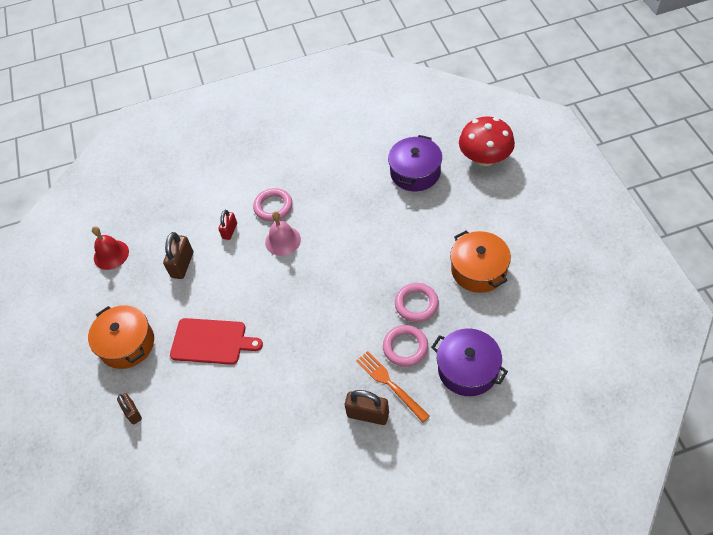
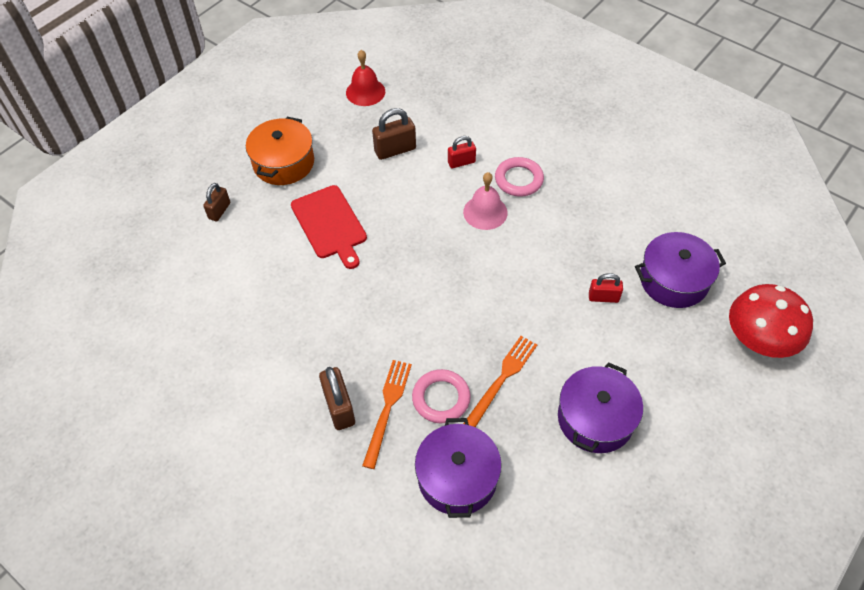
camera: 50 degrees right, 0 degrees up
(399, 215) = (603, 297): none -> red padlock
(416, 304) = (502, 379): pink ring -> orange fork
(478, 270) = (595, 418): orange pot -> purple pot

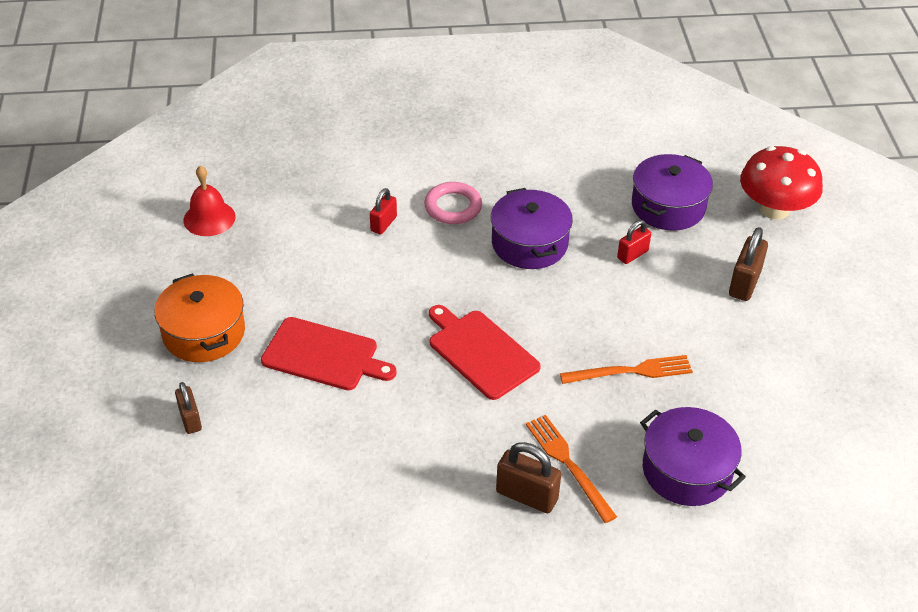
camera: 45 degrees left, 10 degrees down
(395, 150) = (306, 251): brown padlock -> brown padlock (744, 283)
(422, 291) = (481, 352): none -> red cutting board
(441, 398) = (601, 422): pink ring -> none
(485, 212) = (456, 251): pink bell -> none
(502, 379) = (631, 371): orange fork -> orange fork turned 90 degrees clockwise
(595, 418) = (732, 347): purple pot -> purple pot (529, 243)

